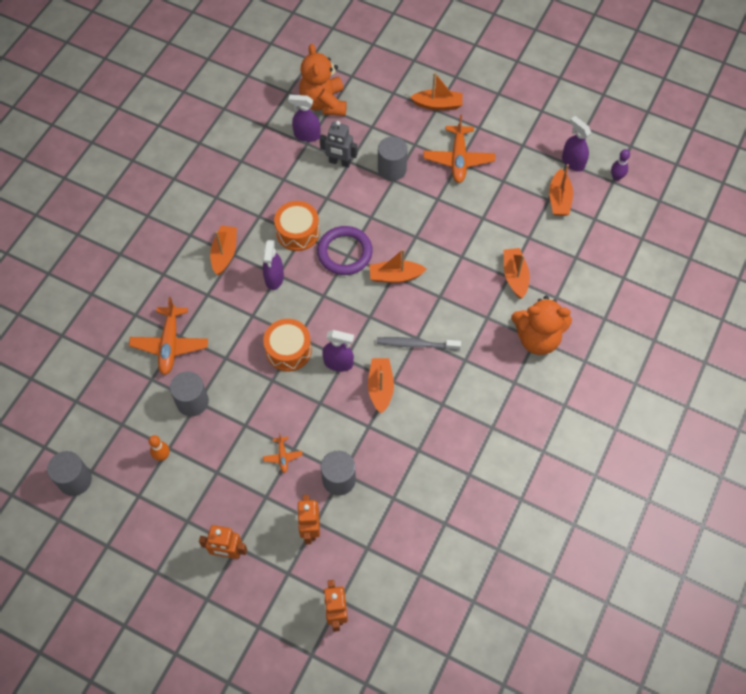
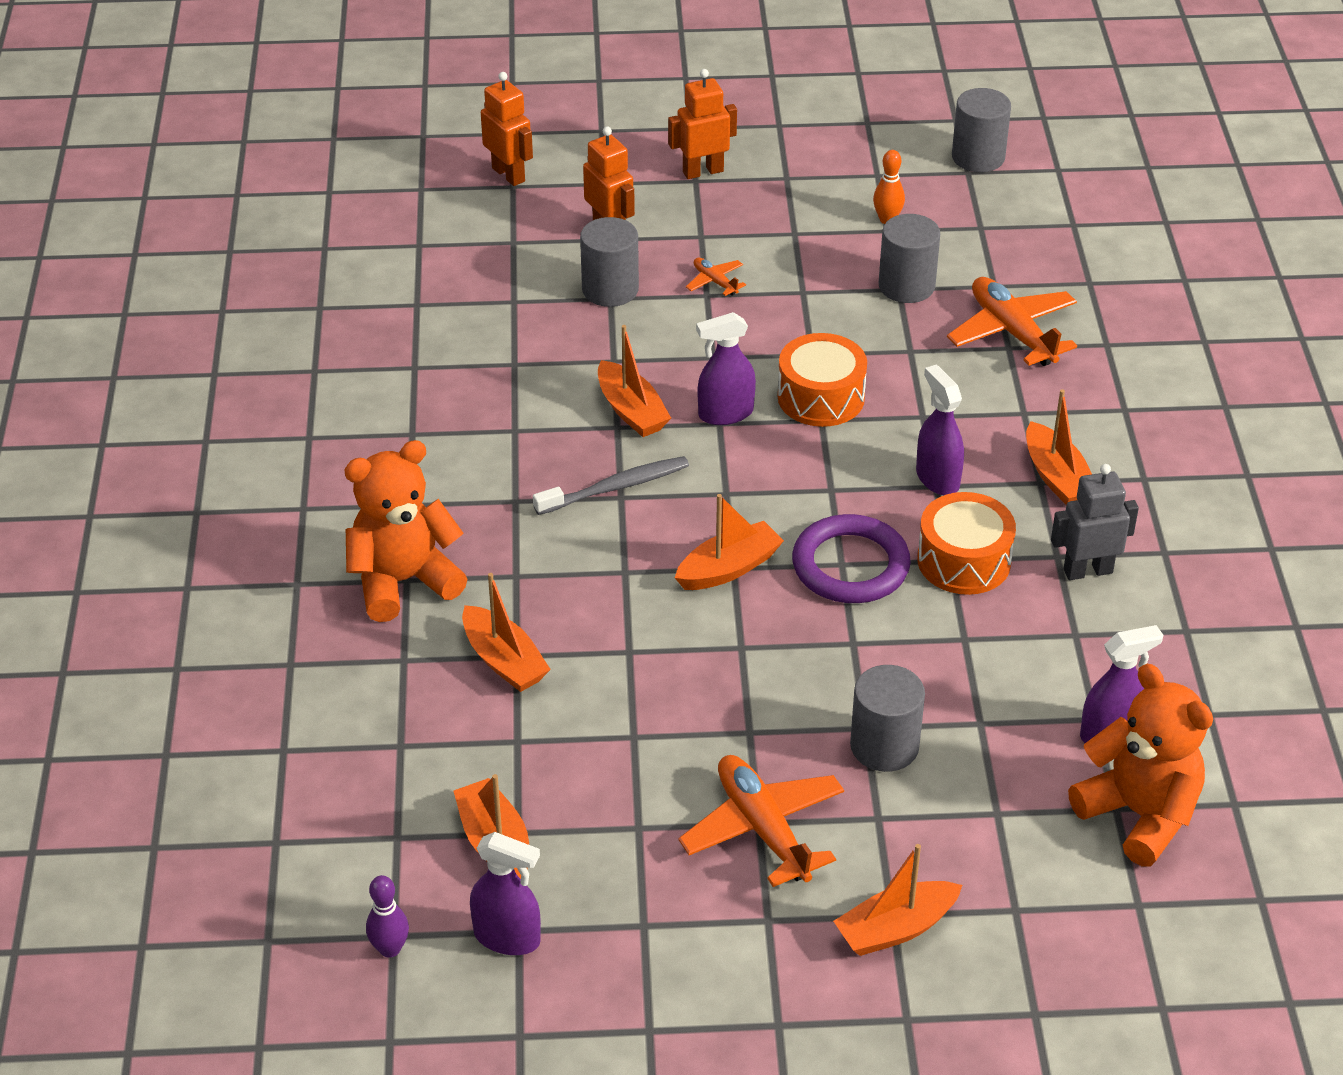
camera: 150 degrees right, 20 degrees down
(339, 162) = (998, 712): grey robot -> grey robot (1087, 571)

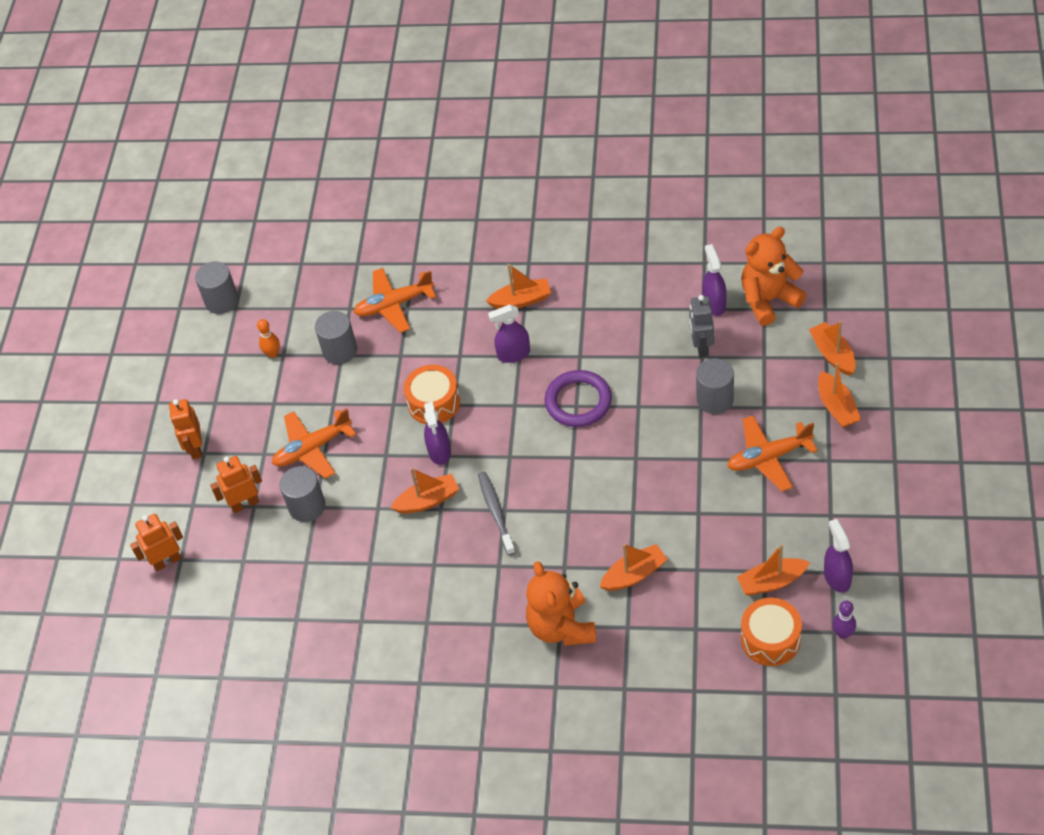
camera: 75 degrees left, 10 degrees up
(507, 937) = (837, 577): purple spray bottle -> purple spray bottle turned 45 degrees counterclockwise
(715, 282) = (312, 449): orange plane -> orange plane, size x2.08
(729, 568) = (573, 459): orange boat -> orange boat (833, 354)
(964, 561) = (581, 350): orange drum -> orange drum (770, 639)
(1087, 571) = (596, 297): grey robot -> grey robot (701, 347)

